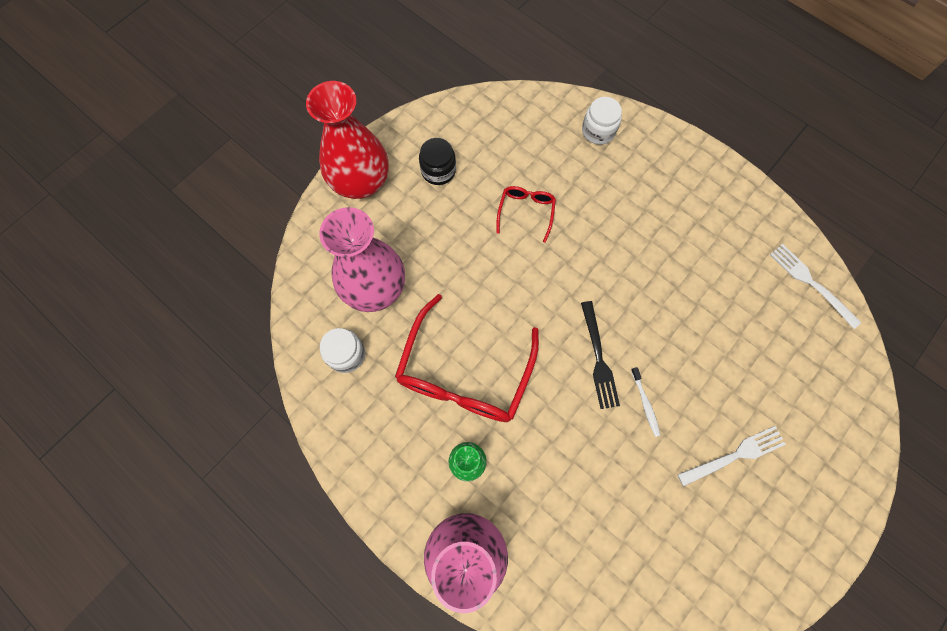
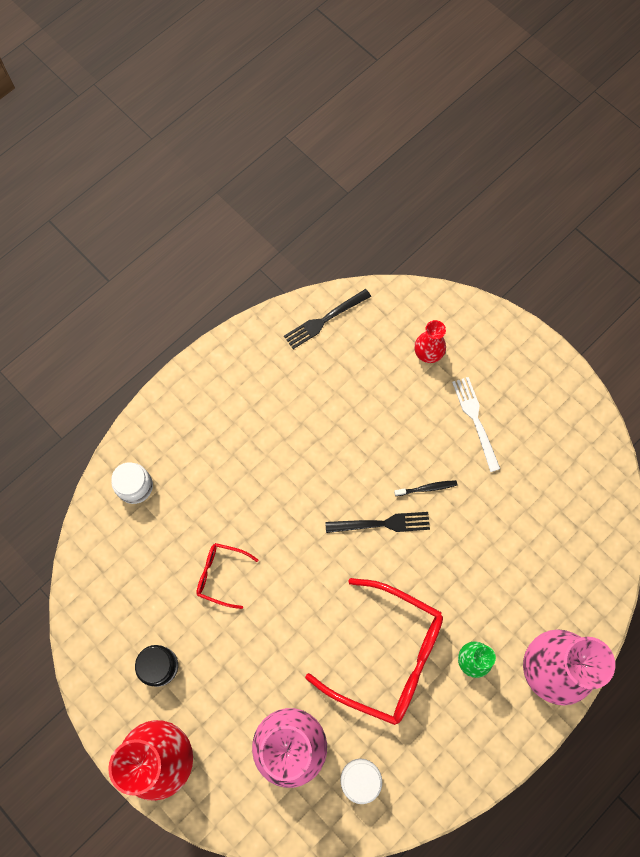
camera: 85 degrees left, 0 degrees up
(645, 404) = (427, 488): white toothbrush -> black toothbrush
(802, 397) = (428, 353): none -> red vase
(810, 282) = (324, 320): white fork -> black fork

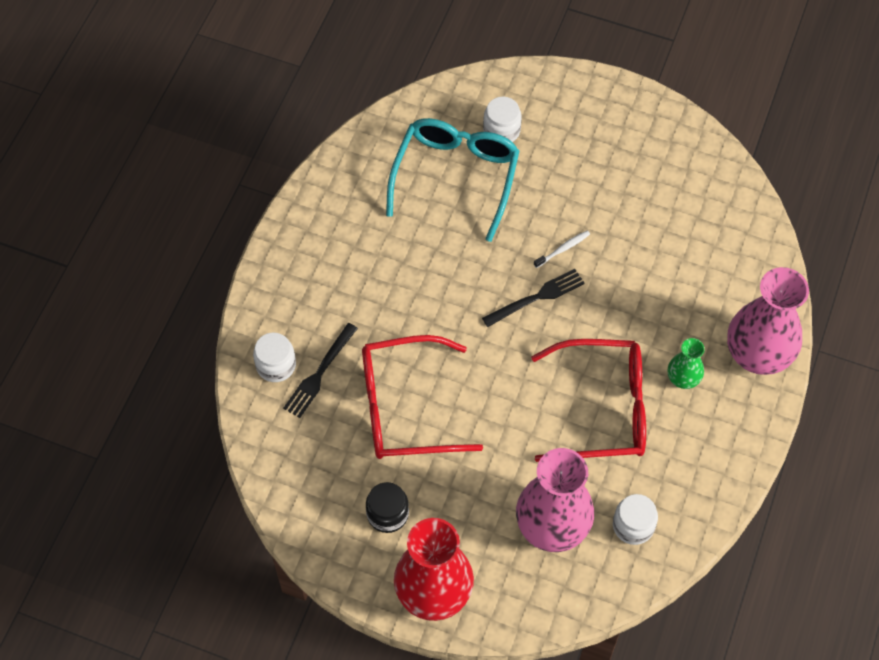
camera: 25 degrees left, 10 degrees down
(221, 575) = (405, 407): red glasses -> red glasses, size x2.07
(324, 320) = (385, 141): black fork -> black fork (319, 374)
(367, 380) = (455, 177): none -> turquoise glasses
(427, 488) = (563, 249): black toothbrush -> white toothbrush
(428, 353) = (501, 130): red vase -> white jar
(475, 419) = (577, 171): white fork -> none

